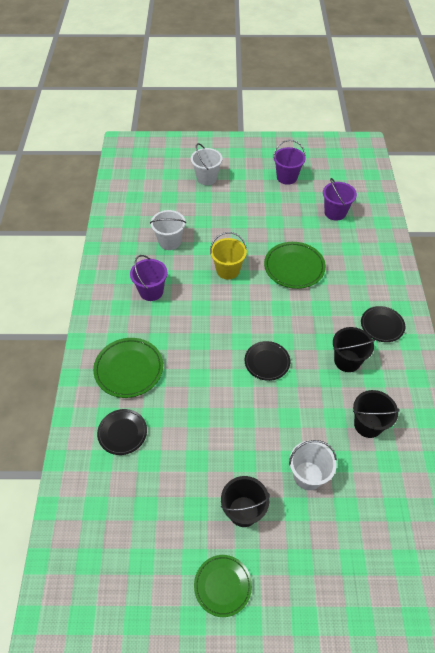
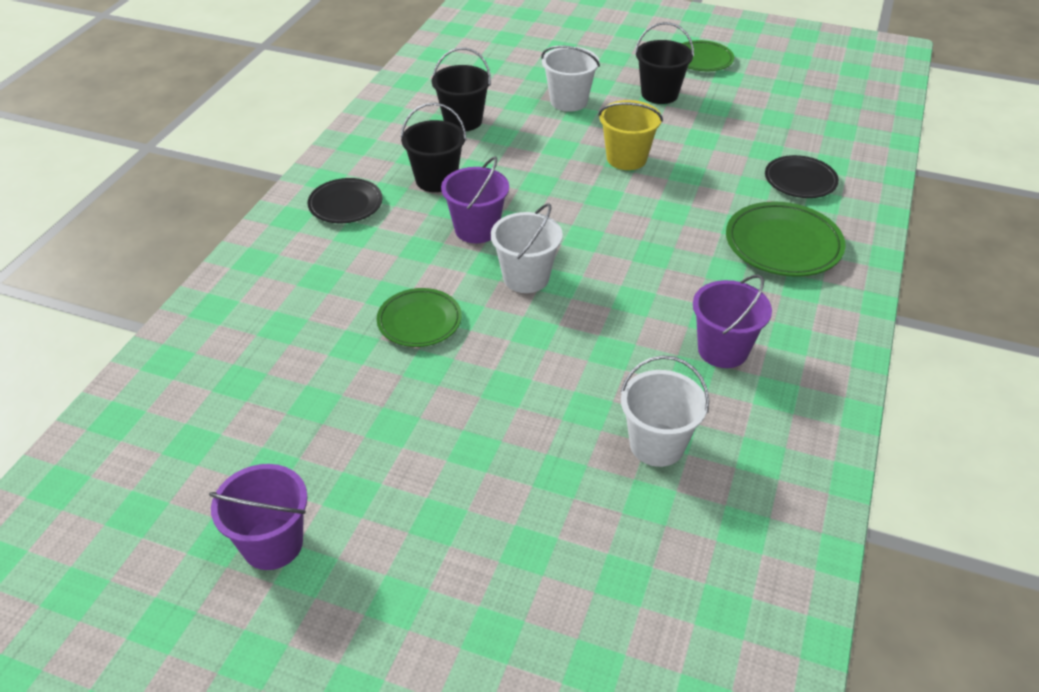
camera: 160 degrees left, 10 degrees down
(206, 178) = (492, 613): white bucket -> white bucket (526, 277)
(228, 270) = (552, 349): yellow bucket -> yellow bucket (626, 158)
(267, 362) = (557, 204): black plate -> none
(294, 267) = (419, 321): green plate -> green plate, size x0.67
(335, 212) = (242, 409): purple bucket -> purple bucket (476, 229)

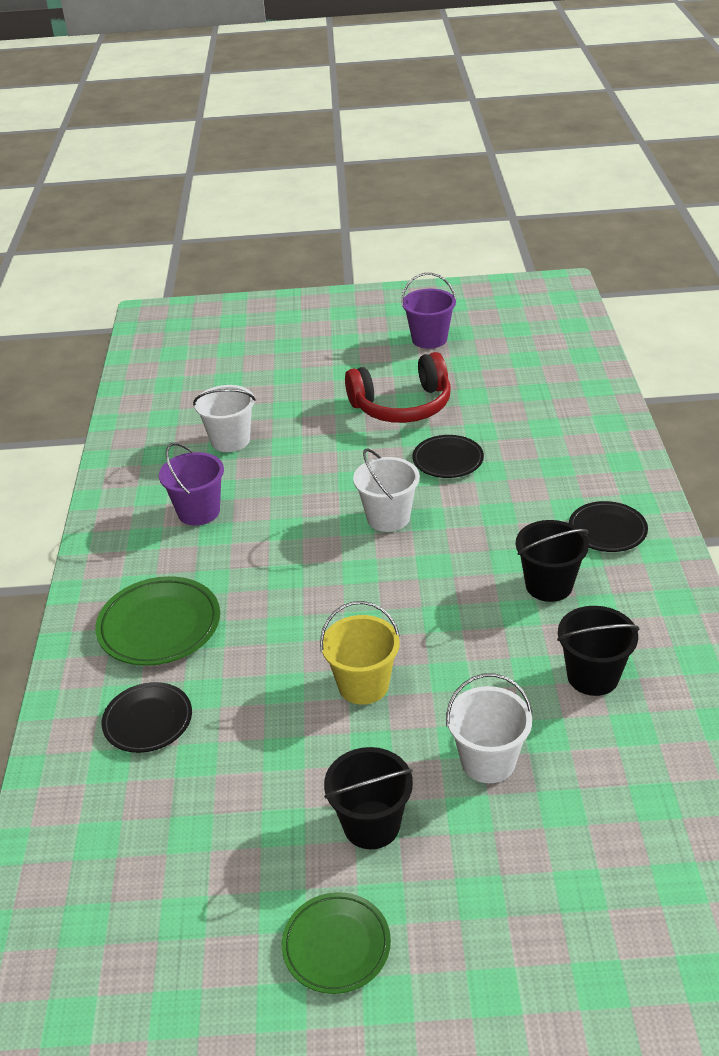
camera: 160 degrees right, 5 degrees down
(410, 420) = (402, 406): none -> red headphones
(419, 321) = (448, 460): green plate -> black plate
(476, 229) = (464, 546): purple bucket -> none

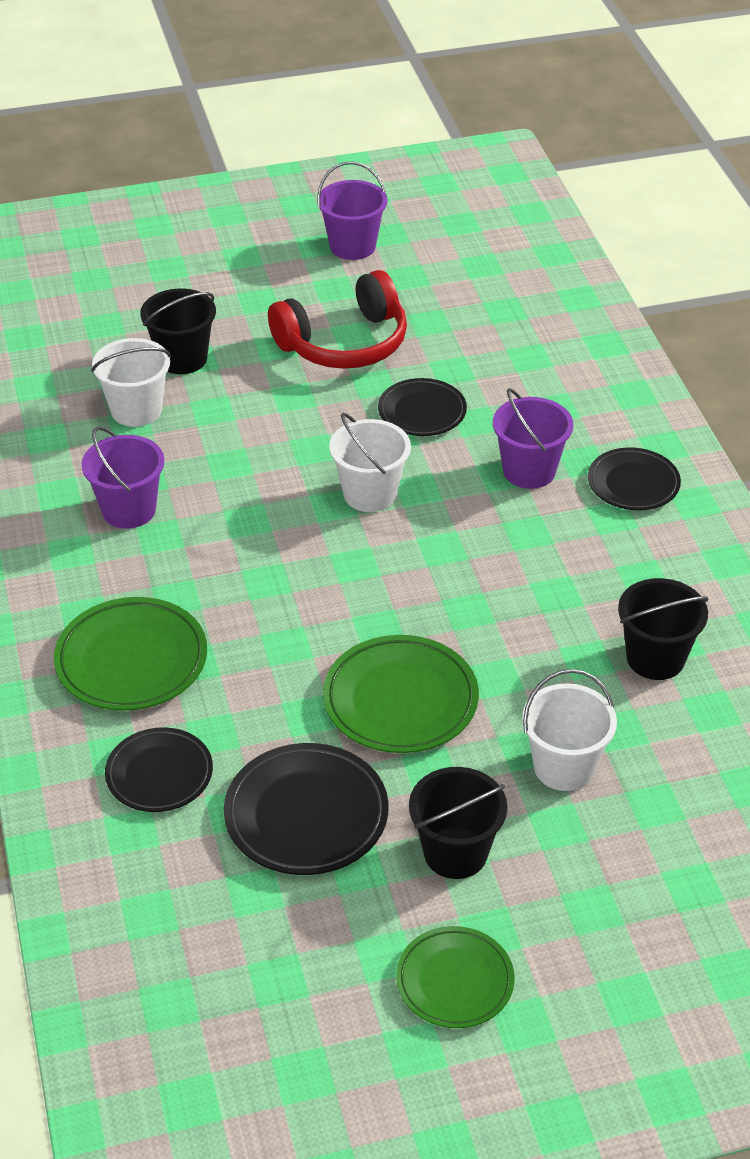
camera: 15 degrees left, 5 degrees up
(255, 772) = (306, 815): none -> black plate
(363, 685) = (400, 700): yellow bucket -> green plate
(522, 512) = (529, 471): none -> purple bucket
(549, 585) = (582, 558): black bucket -> black bucket (182, 359)

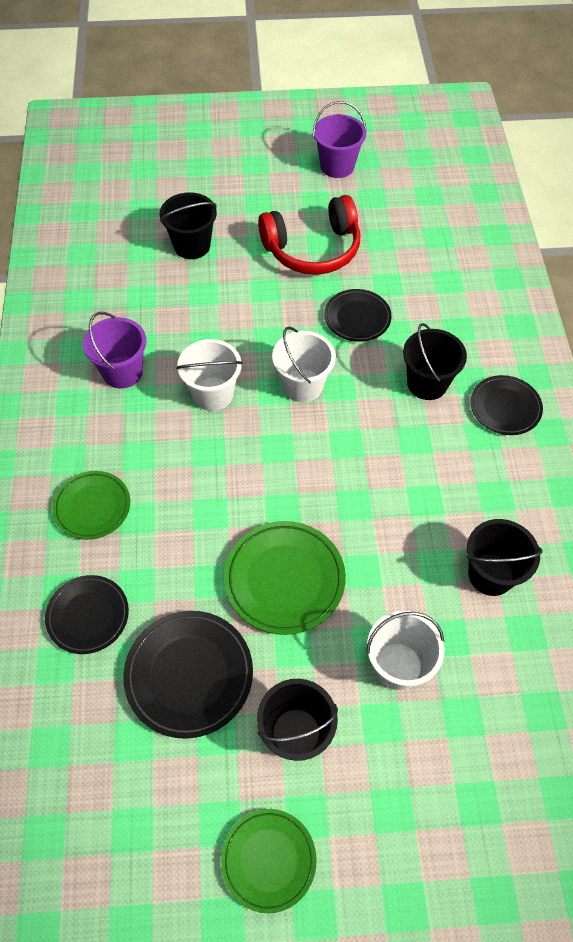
camera: 10 degrees right, 15 degrees up
(131, 660) = (92, 507): green plate -> green plate, size x0.67
(136, 410) = (148, 285): white bucket -> white bucket (212, 394)
(529, 471) = (427, 383): purple bucket -> black bucket

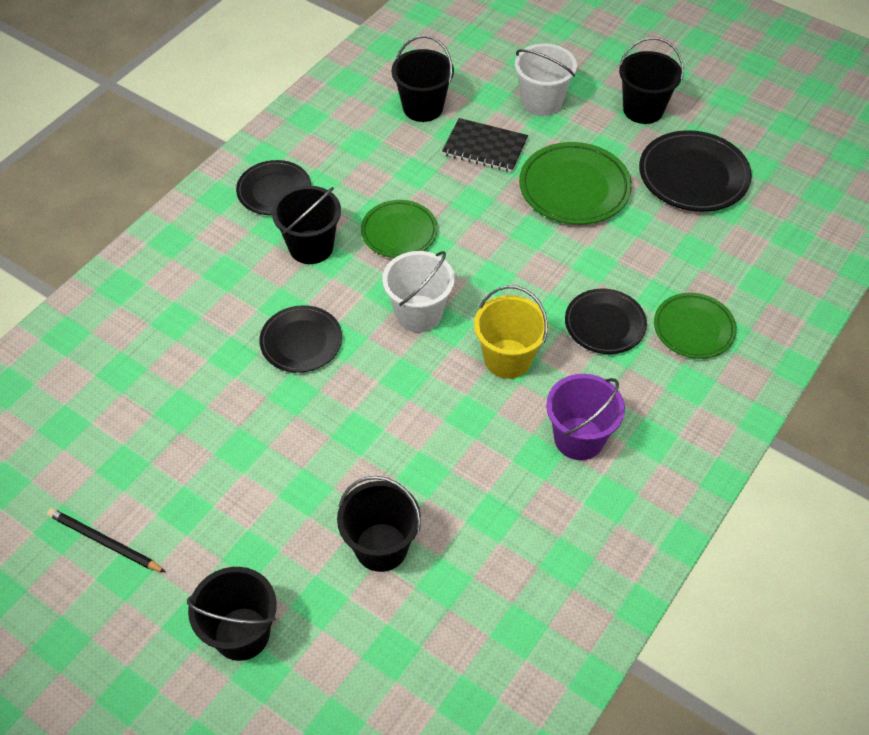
camera: 140 degrees left, 5 degrees down
(88, 616) = (747, 253): black plate -> black plate (604, 324)
(212, 394) = (508, 359): white bucket -> yellow bucket
(225, 173) = (242, 633): none -> black bucket
(268, 860) = (709, 70): green plate -> green plate (399, 232)
(313, 249) = (258, 447): red headphones -> none
(337, 166) = (105, 542): purple bucket -> black pencil
(397, 569) = (485, 147): none -> black notebook

